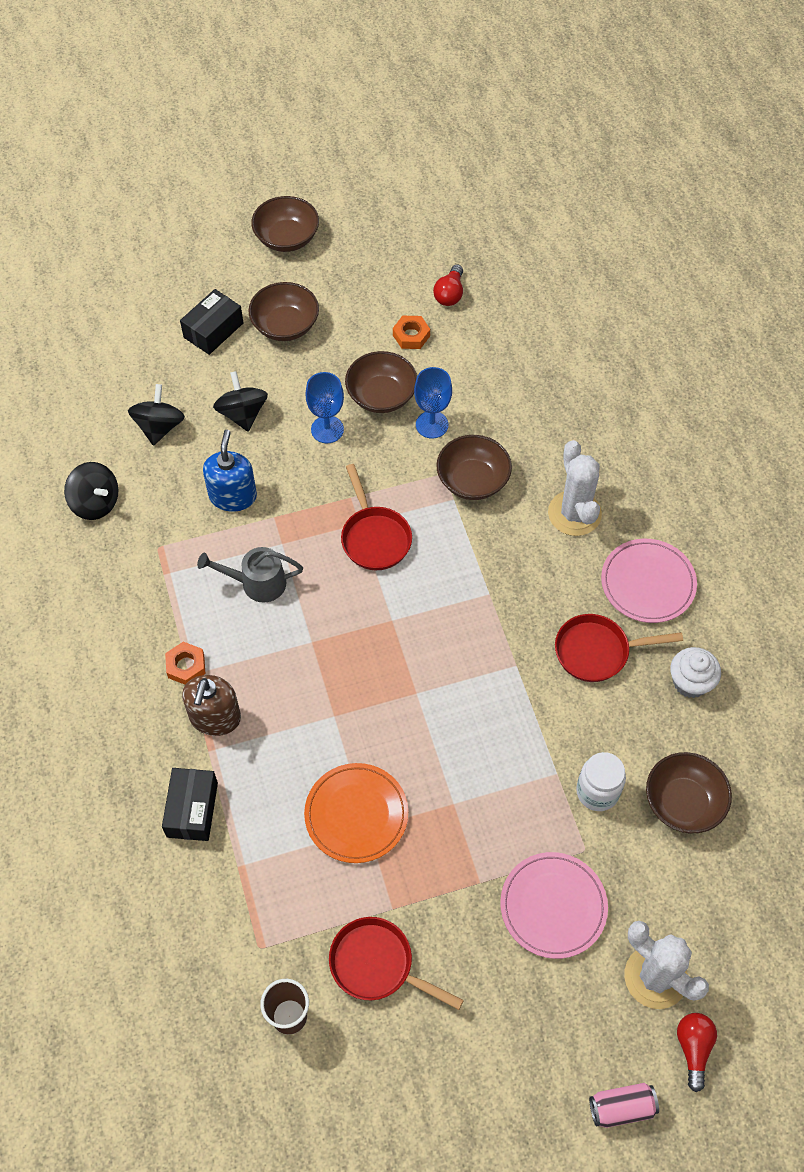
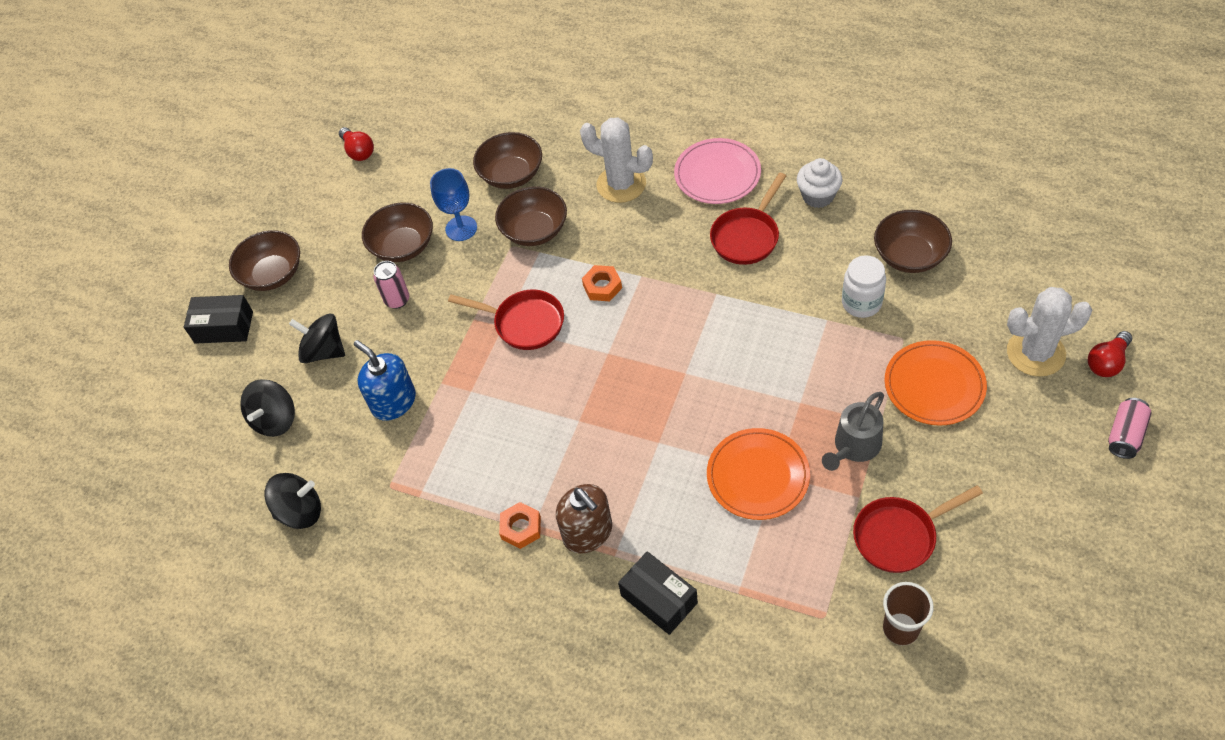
camera: 45 degrees left, 5 degrees down
(159, 427) = (275, 420): black spinning top -> black spinning top turned 120 degrees counterclockwise
(213, 330) = (224, 327): black box -> black box turned 75 degrees counterclockwise
(256, 583) = (490, 430): grey watering can -> grey watering can (854, 447)
(287, 238) = (193, 227): brown bowl -> brown bowl (511, 174)
(327, 429) = (397, 300): blue goblet -> pink can
(411, 335) = (369, 196): orange nut -> orange nut (602, 286)
(553, 906) = (934, 385): pink plate -> orange plate
(693, 1048) = (1107, 362): red light bulb -> red light bulb turned 90 degrees counterclockwise

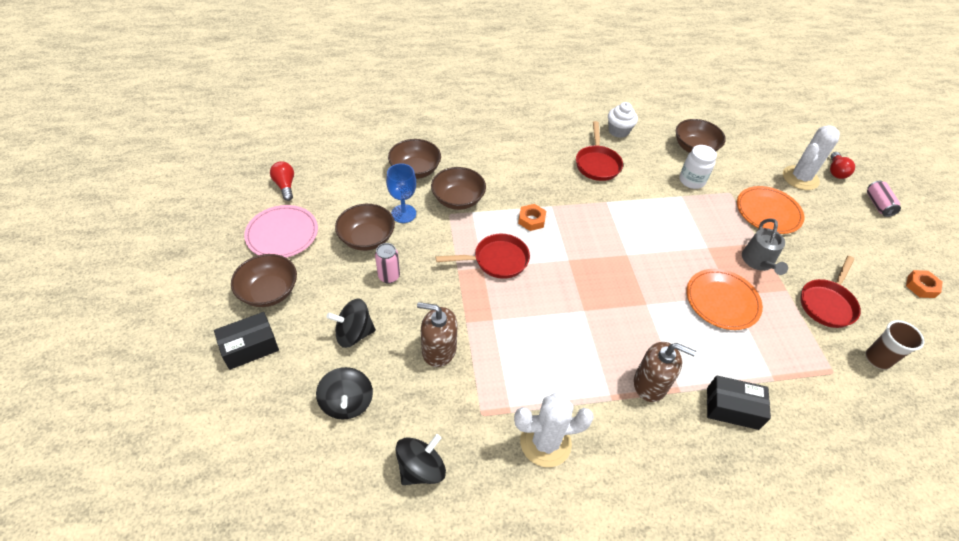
camera: 40 degrees left, 5 degrees down
(358, 151) = (285, 186): red light bulb -> red light bulb turned 135 degrees counterclockwise
(393, 402) = (439, 350): blue soap dispenser -> brown soap dispenser
(521, 528) = (603, 401): orange nut -> orange nut (921, 286)
(621, 184) = (495, 156): white cactus -> white cactus (545, 442)
(717, 174) = (551, 135): pink plate -> pink plate (282, 234)

